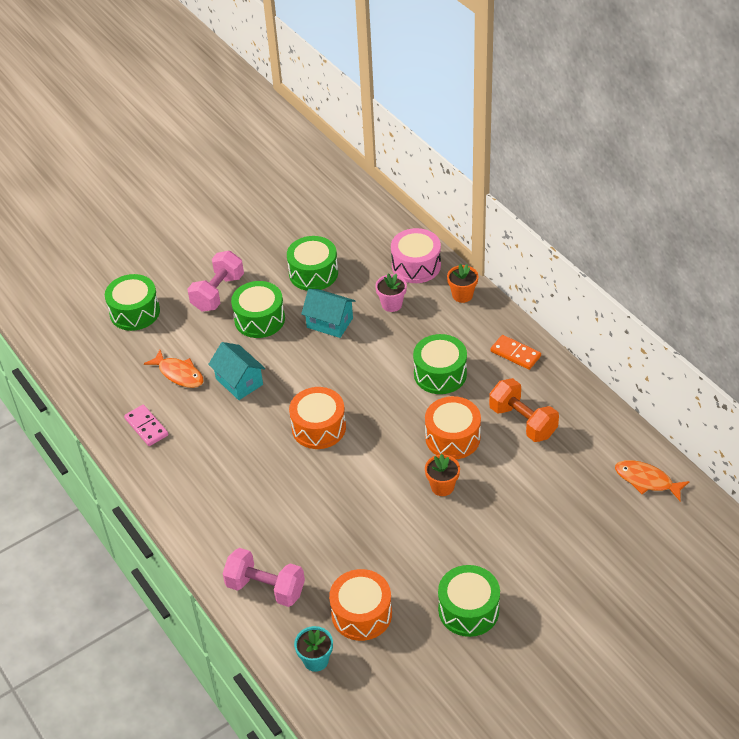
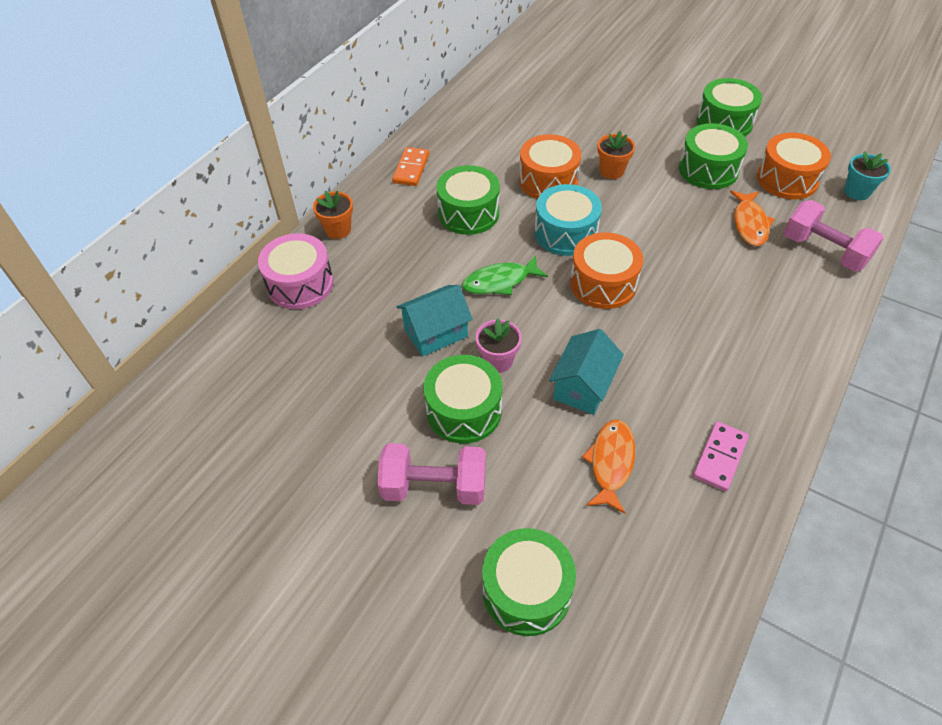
camera: 115 degrees left, 5 degrees up
(265, 588) = (824, 251): pink dumbbell -> pink dumbbell turned 45 degrees counterclockwise
(313, 273) = (350, 384): green drum -> green drum (708, 170)
(329, 323) = (436, 333): turquoise house -> turquoise house turned 60 degrees clockwise
(356, 370) = (500, 281): none -> green fish
(384, 425) = (565, 233): none -> turquoise drum
(391, 304) = (378, 285): pink flower pot -> pink flower pot (498, 361)
(523, 421) = (498, 143): orange dumbbell -> none
(646, 480) = (520, 65): orange fish -> orange fish (749, 223)

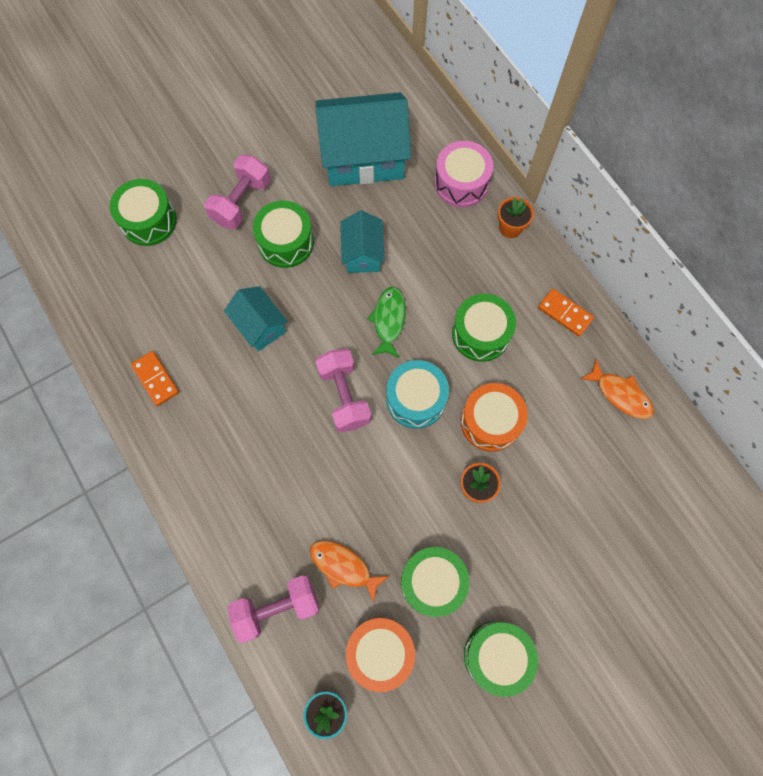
camera: 115 degrees right, 20 degrees up
(304, 384) = (363, 157): none -> turquoise house
(498, 361) = (314, 282): pink flower pot -> none
(603, 283) = (344, 396): orange drum -> pink dumbbell
(611, 463) = (194, 309): orange fish -> orange fish (620, 394)
(719, 457) = (156, 379): pink domino -> orange domino

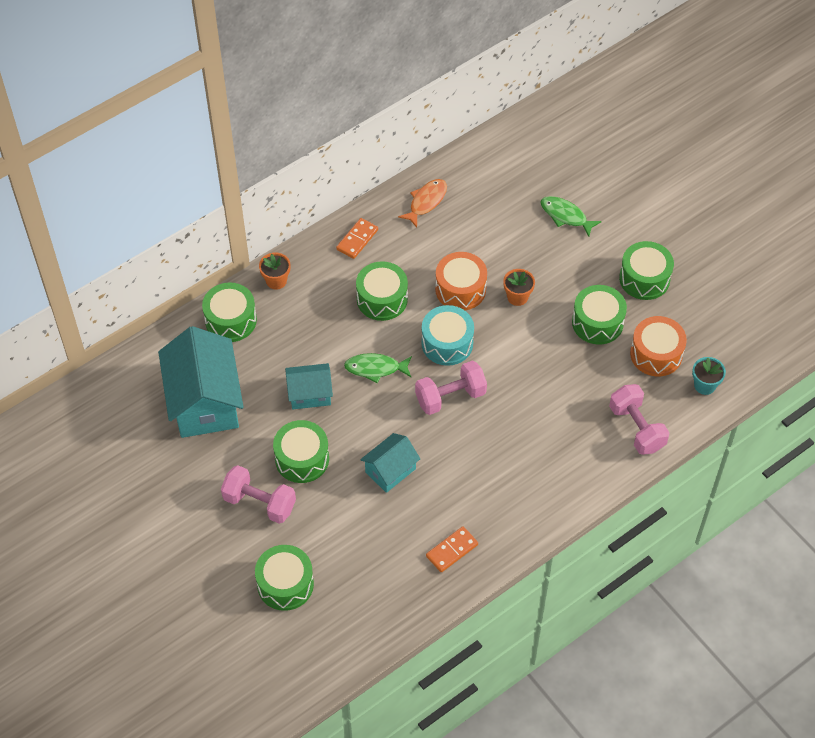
camera: 95 degrees left, 15 degrees down
(343, 566) = (596, 384): orange fish -> none
(461, 183) = (231, 320): pink drum -> green drum
(599, 565) = (566, 216): none -> green fish

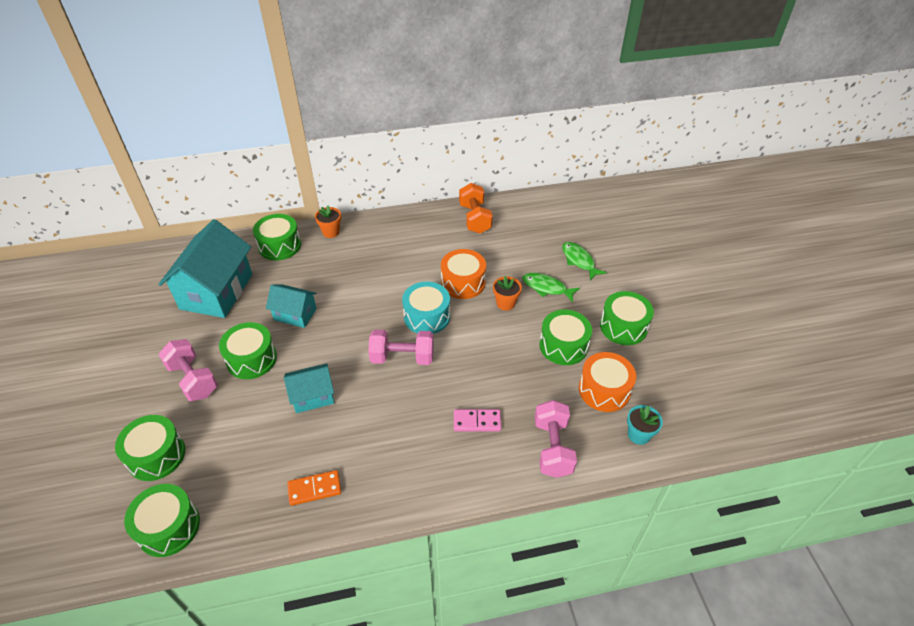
camera: 25 degrees right, 10 degrees down
(357, 239) = (407, 226): orange domino -> none
(375, 368) = (358, 314): green fish -> green fish (546, 288)
(382, 299) = (398, 269): green drum -> green drum (169, 527)
(426, 202) = (475, 218): orange fish -> orange dumbbell
(558, 431) = (477, 421): none -> pink domino

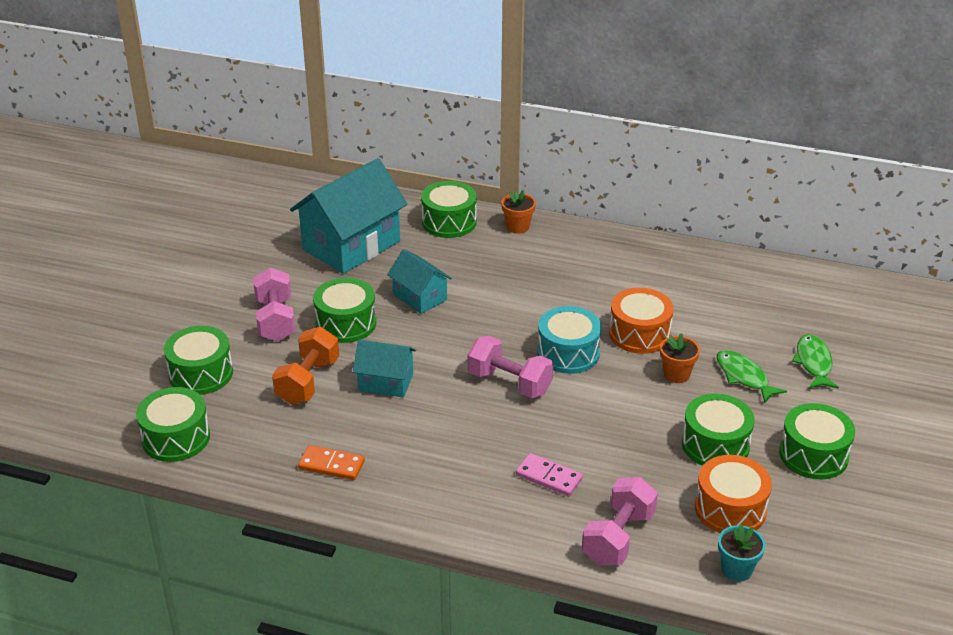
camera: 30 degrees right, 10 degrees down
(475, 218) = (709, 269): orange dumbbell -> orange dumbbell (308, 381)

